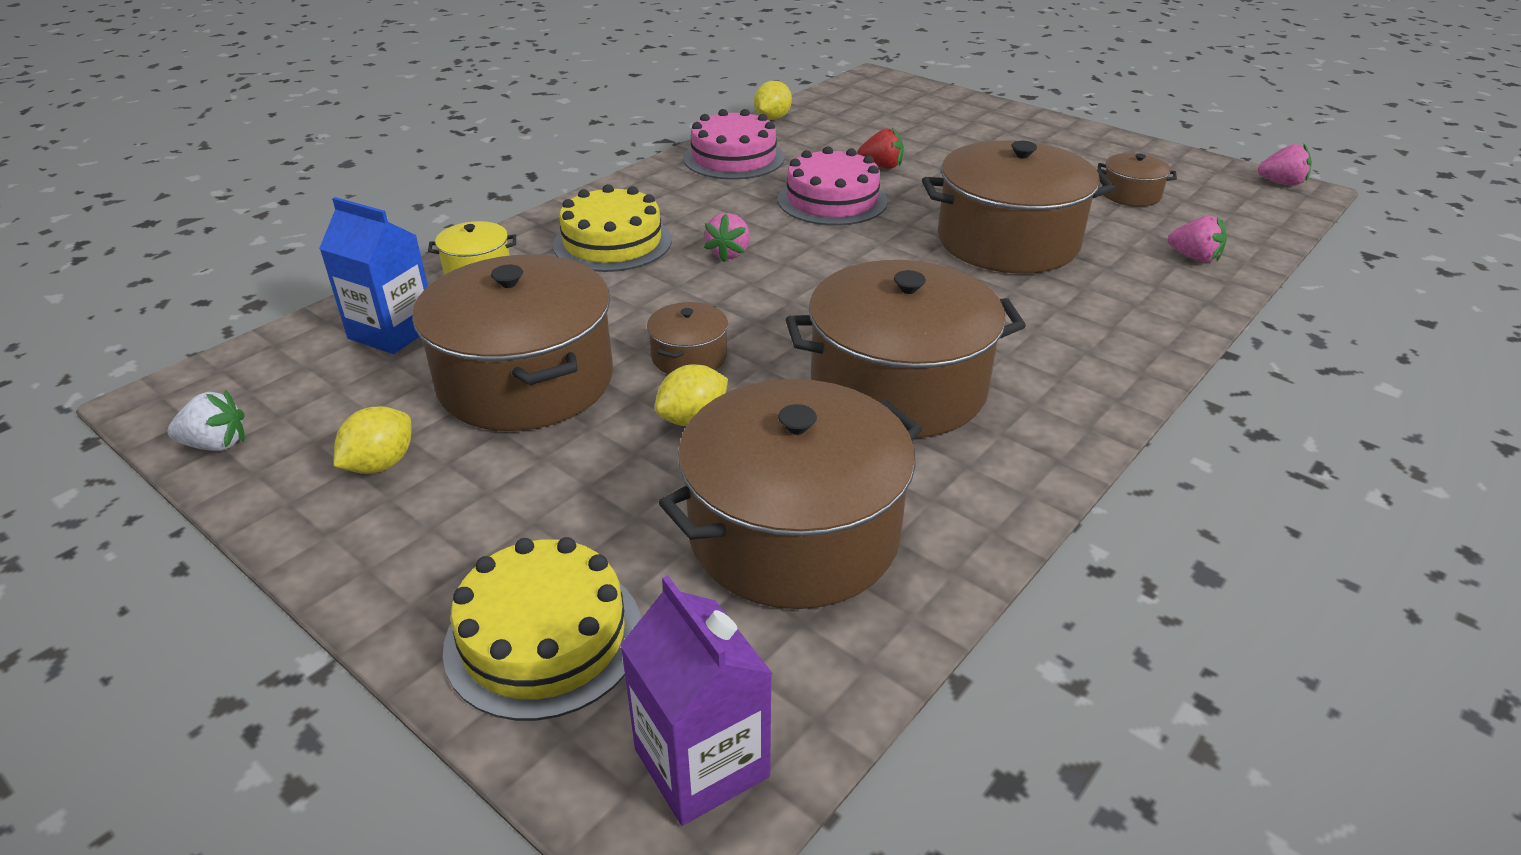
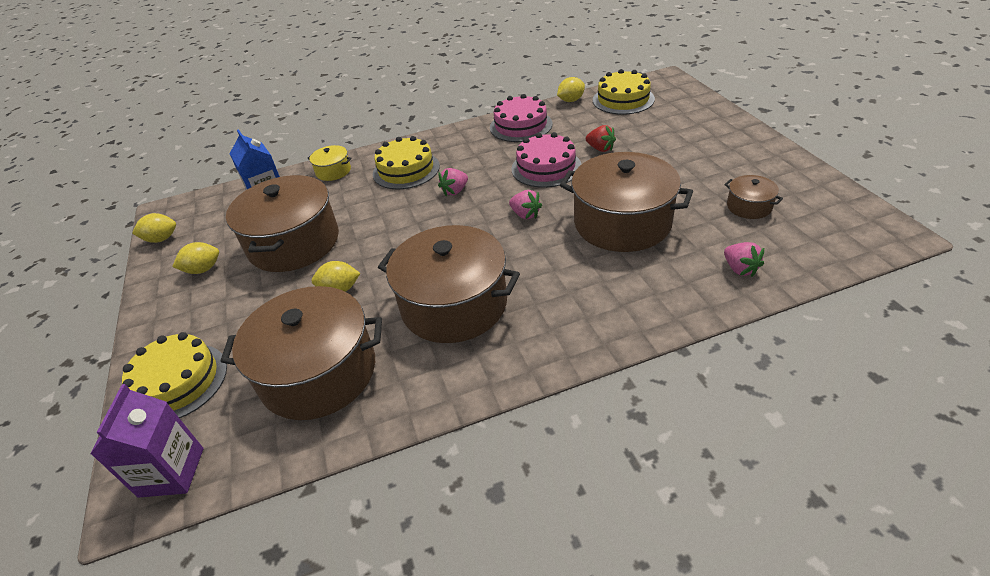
camera: 35 degrees right, 5 degrees up
(216, 444) = (161, 239): white strawberry -> yellow lemon
(689, 356) = (373, 251): brown pot -> none
(845, 107) = (623, 99): none -> yellow cake
(1281, 183) = (887, 223): pink strawberry -> pink strawberry (525, 215)

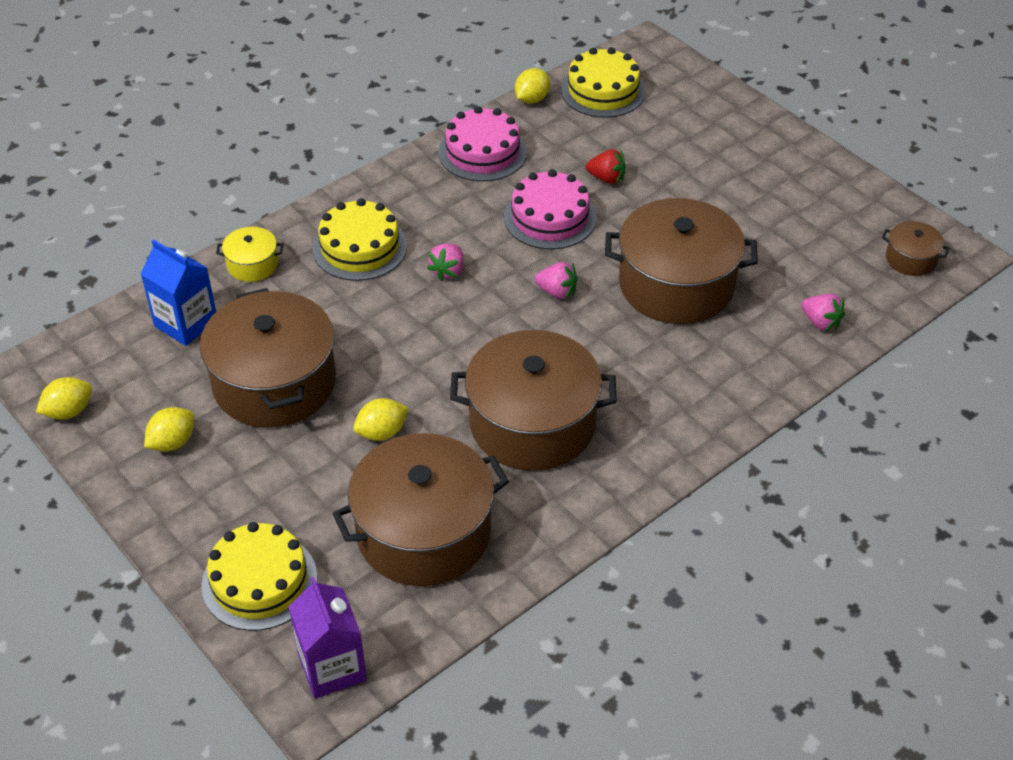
camera: 25 degrees left, 5 degrees up
(749, 206) = (808, 240): brown pot -> brown pot (911, 259)

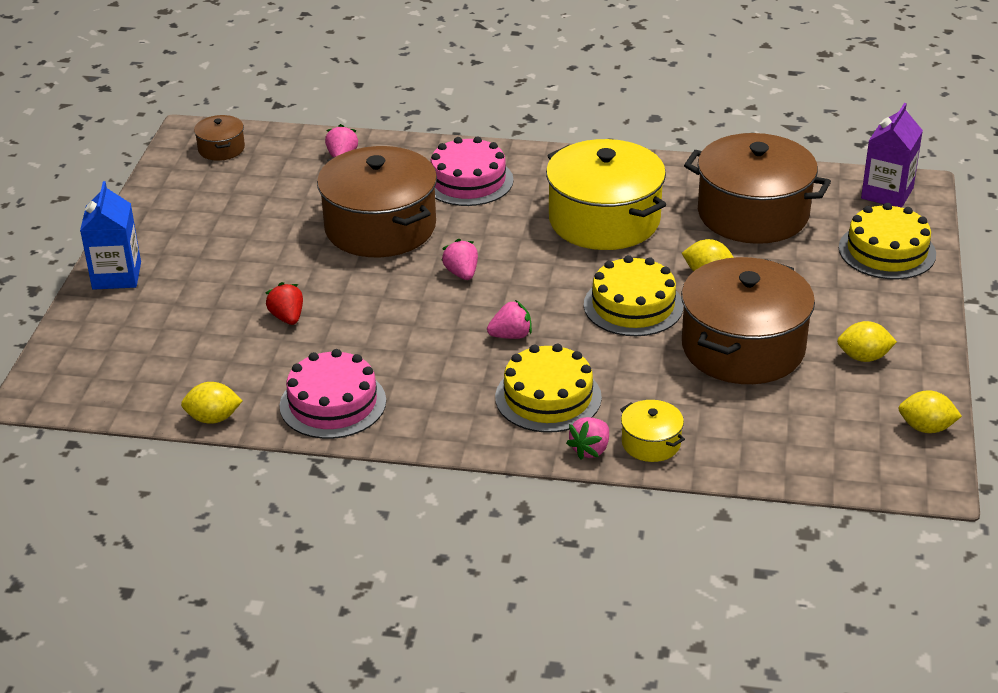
camera: 130 degrees left, 10 degrees down
(186, 323) = (761, 433): blue carton -> blue carton (117, 276)
(285, 234) = (590, 450): none -> pink strawberry
(532, 423) = (604, 220): brown pot -> yellow pot
(550, 217) = (377, 320): pink cake -> pink cake (468, 181)
(603, 91) = (150, 383): yellow cake -> yellow cake (633, 305)

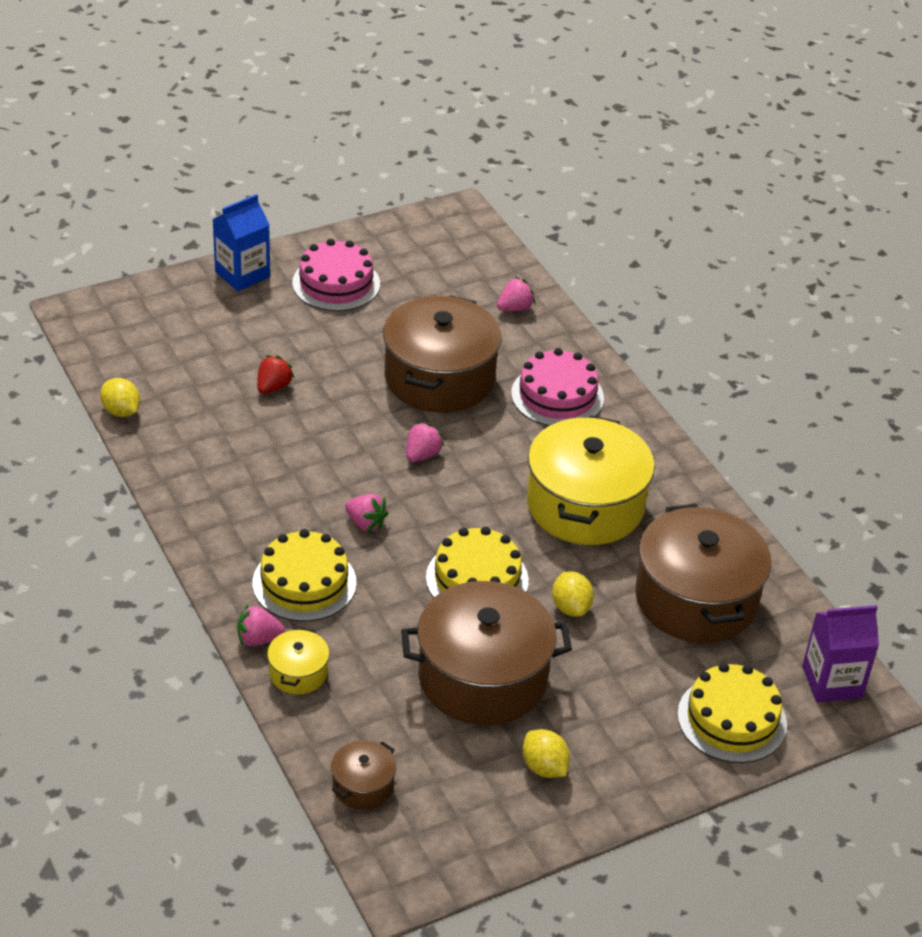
camera: 50 degrees right, 5 degrees up
(221, 149) = (456, 239): brown pot -> brown pot (363, 785)
(333, 403) = (191, 464): pink cake -> pink cake (336, 283)
(926, 428) = (477, 853): yellow lemon -> none

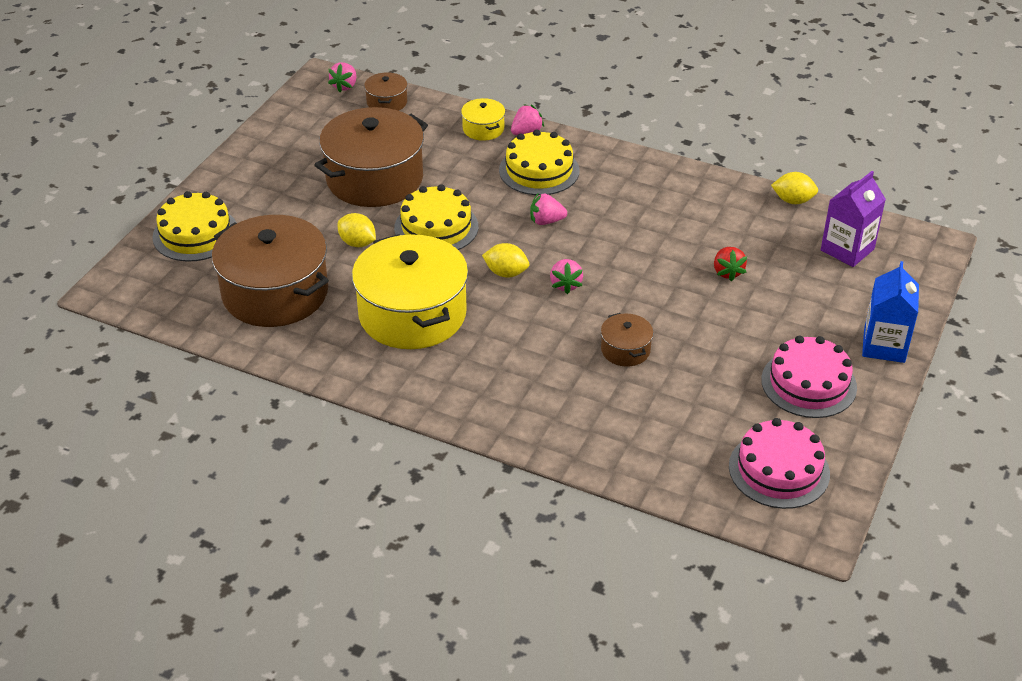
camera: 145 degrees right, 0 degrees up
(439, 378) = (625, 350): brown pot -> brown pot, size x0.45
(515, 308) = (644, 453): pink strawberry -> pink strawberry (345, 86)
(544, 767) = (293, 156): yellow lemon -> yellow lemon (506, 273)
(557, 396) = (520, 389): pink cake -> pink cake (779, 470)
(832, 681) = (139, 289): purple carton -> purple carton (847, 249)

